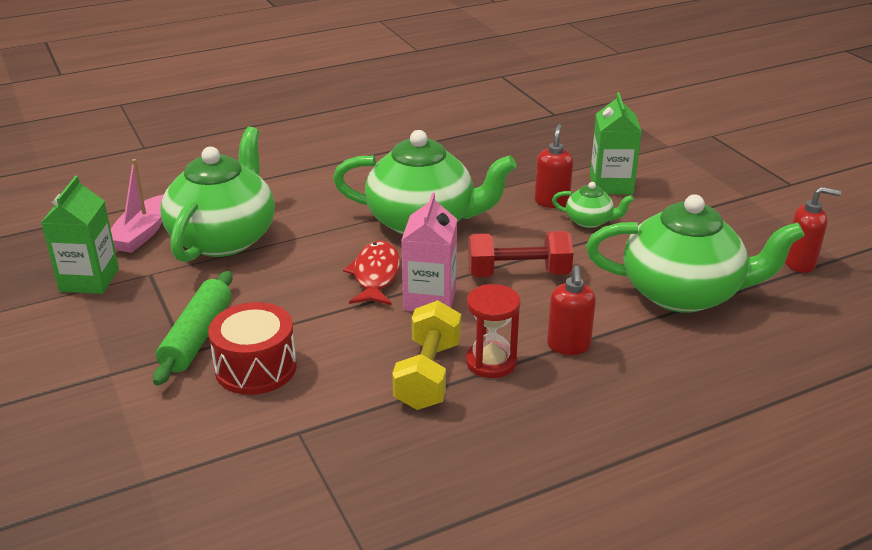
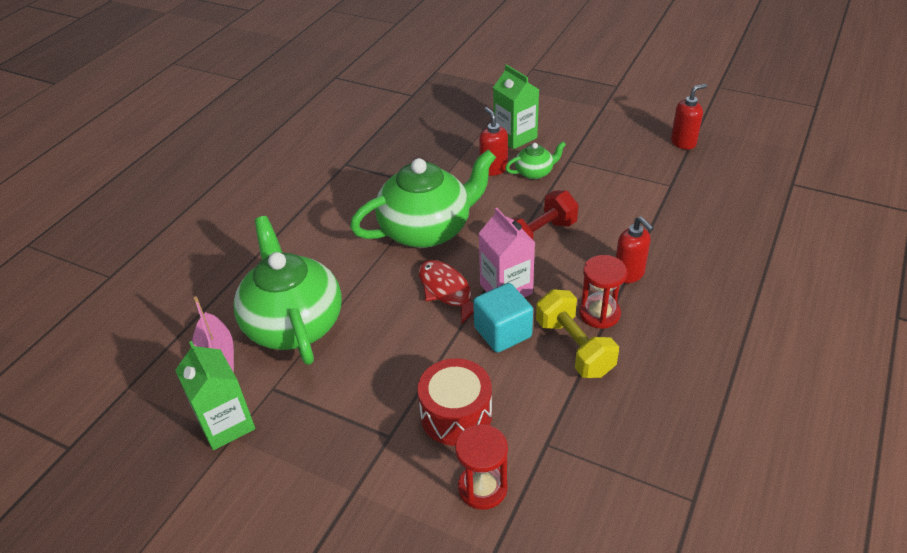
camera: 35 degrees left, 10 degrees up
(197, 337) = (381, 418): green rolling pin -> none
(203, 430) = (482, 488): none -> red hourglass
(380, 330) = (503, 332): none -> turquoise cube
(683, 293) = (647, 198): green teapot -> none

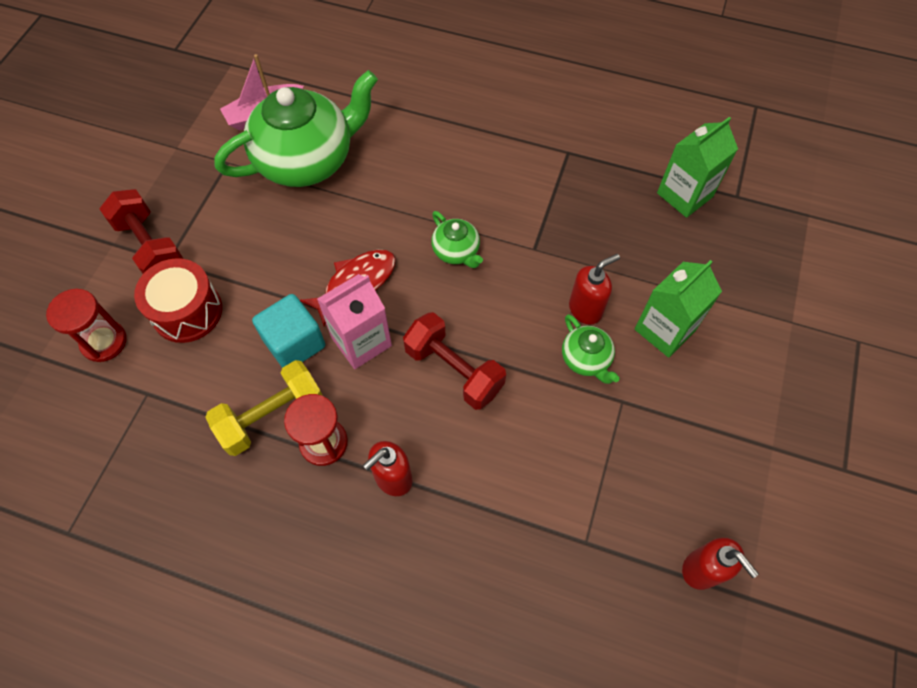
camera: 80 degrees right, 20 degrees up
(226, 424) = (190, 140): green carton -> green carton (684, 195)
(367, 453) = (150, 247): none -> red dumbbell
(427, 229) = (456, 251): green teapot -> green teapot, size x0.44

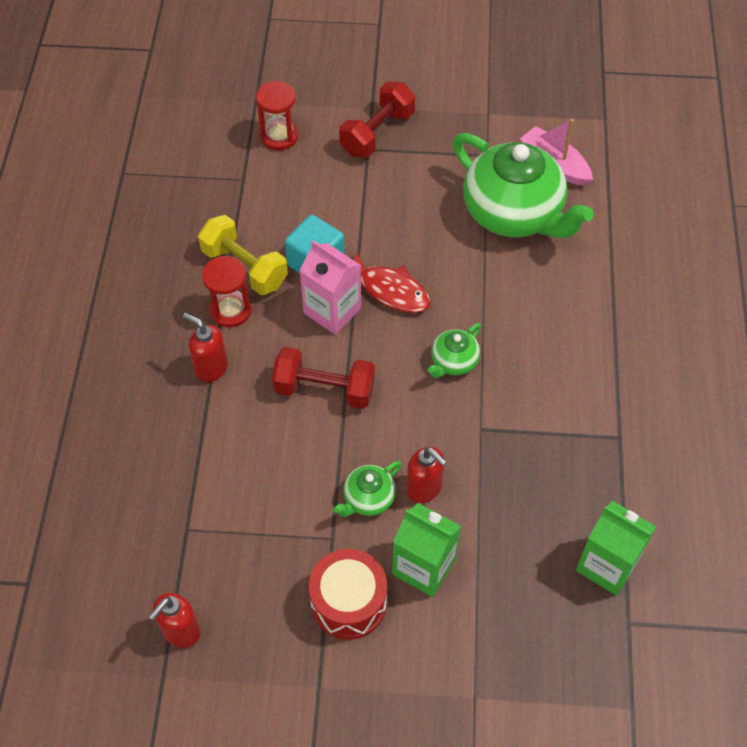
camera: 75 degrees right, 5 degrees down
(187, 311) = (323, 179): red drum -> red drum (348, 602)
(454, 370) = (324, 389): red dumbbell -> red dumbbell turned 75 degrees clockwise

